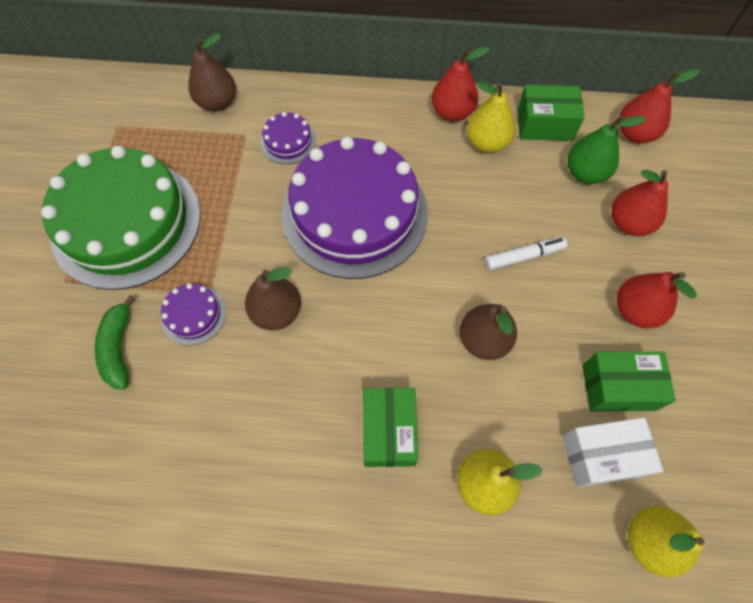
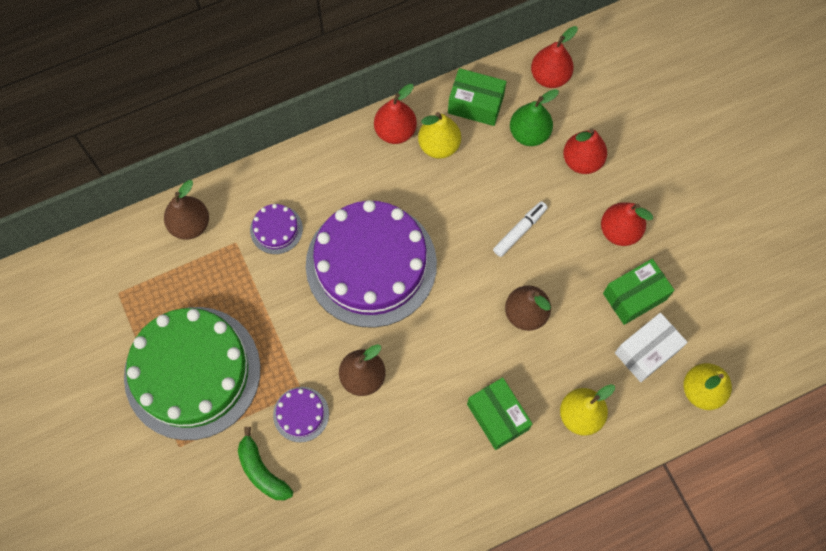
camera: 30 degrees left, 5 degrees up
(544, 125) = (475, 104): green box -> green box turned 45 degrees clockwise

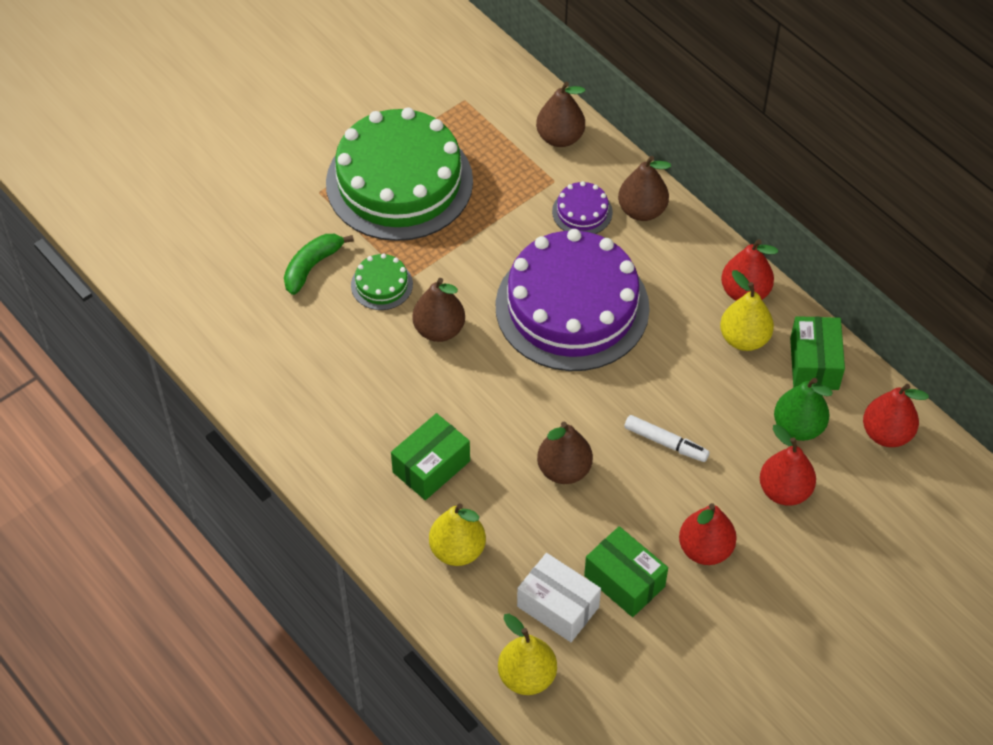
camera: 75 degrees right, 15 degrees down
(290, 182) = (642, 210): none -> brown pear
(301, 414) = (381, 284): purple cake -> green cake

